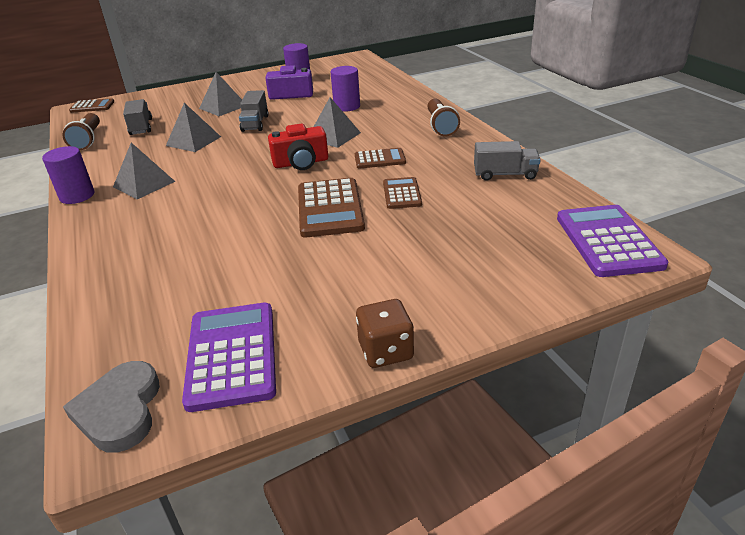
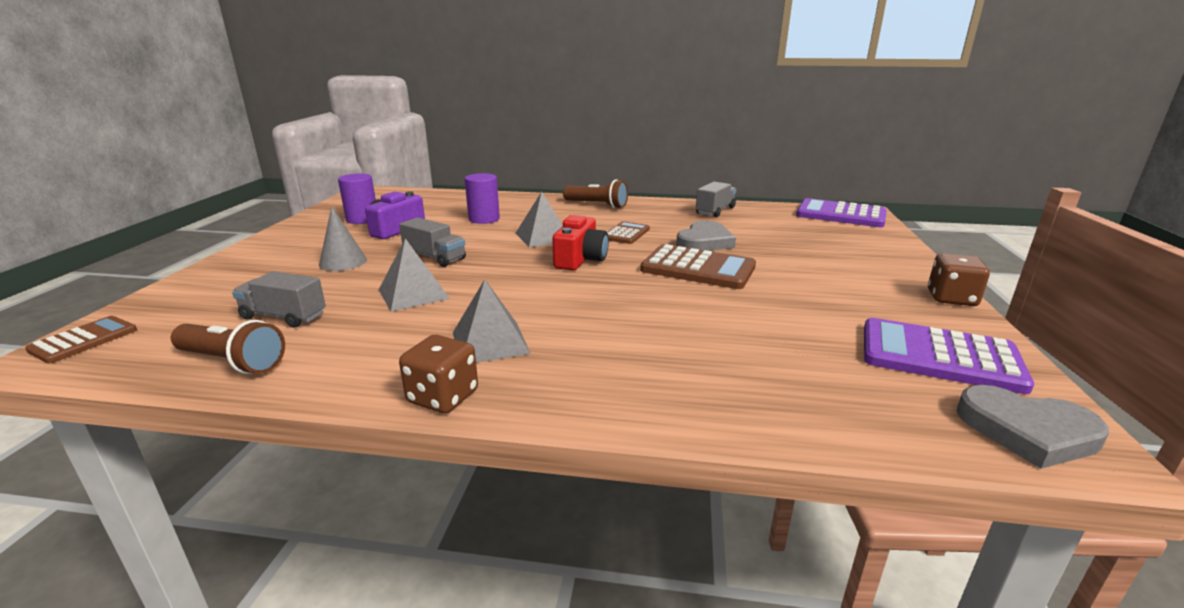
camera: 60 degrees left, 10 degrees down
(77, 196) = (443, 397): purple cylinder -> brown dice
(223, 107) = (343, 262): grey pyramid -> grey cone
(402, 194) = (704, 242): brown calculator -> grey heart

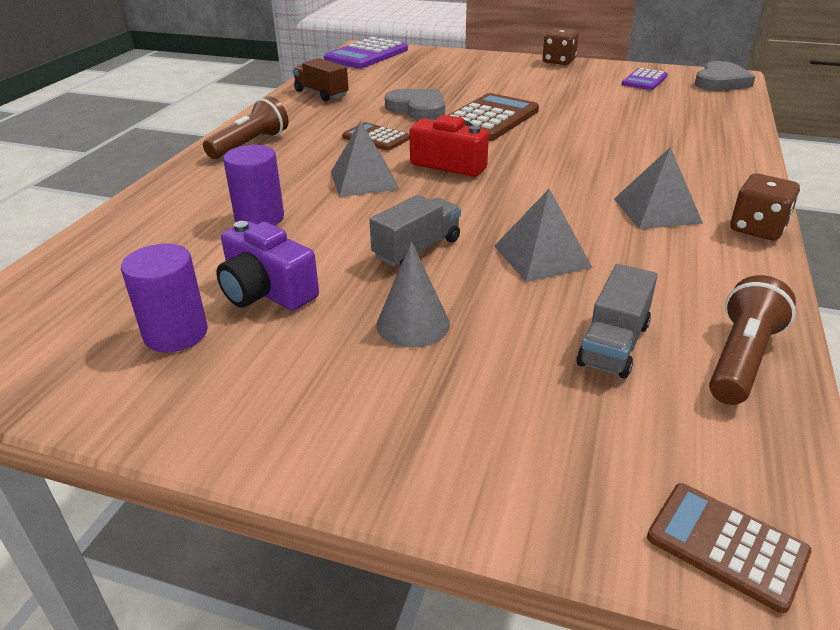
camera: 80 degrees left, 10 degrees up
(715, 211) = (321, 94): grey truck -> brown truck
(939, 356) = (644, 80): purple calculator -> purple calculator, size x0.58

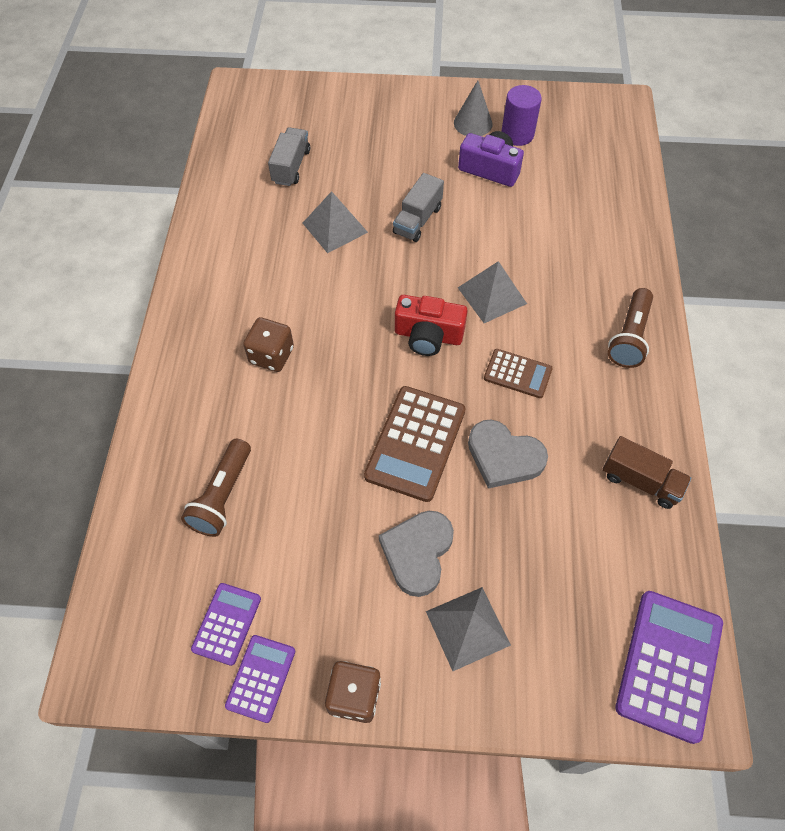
camera: 165 degrees right, 25 degrees up
(259, 218) = (542, 232): purple cylinder -> none
(413, 324) = (398, 161): grey cone -> grey cone (473, 123)
(618, 68) = (261, 678): none -> purple calculator
(657, 210) = (252, 294): grey pyramid -> grey pyramid (467, 628)
(720, 82) = (118, 640): grey heart -> grey heart (417, 553)
(726, 545) = (256, 89): brown calculator -> none
(741, 358) = (228, 169): brown flashlight -> brown flashlight (223, 496)
(757, 229) = (183, 284): brown dice -> brown dice (271, 355)

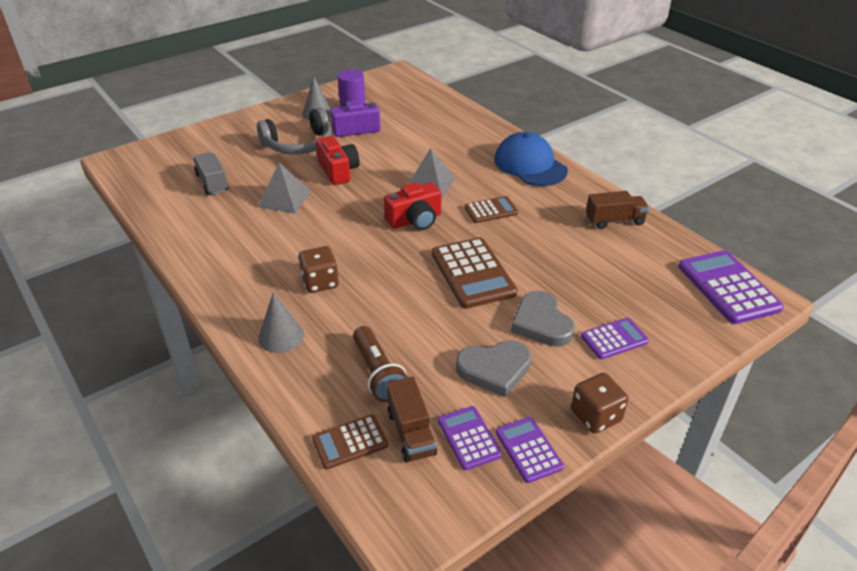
camera: 40 degrees left, 20 degrees down
(137, 548) = (350, 442): none -> brown calculator
(187, 394) = (281, 336): none -> grey cone
(189, 579) = (411, 433): none -> brown truck
(414, 160) = (299, 145): none -> grey headphones
(417, 220) = (338, 171): grey truck -> red camera
(467, 628) = (614, 339): grey pyramid -> purple calculator
(504, 457) = (531, 250): grey heart -> grey heart (494, 369)
(629, 337) = (530, 165): brown flashlight -> blue cap

